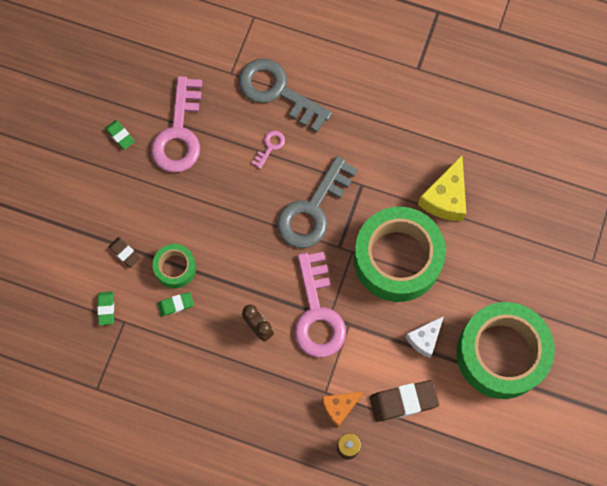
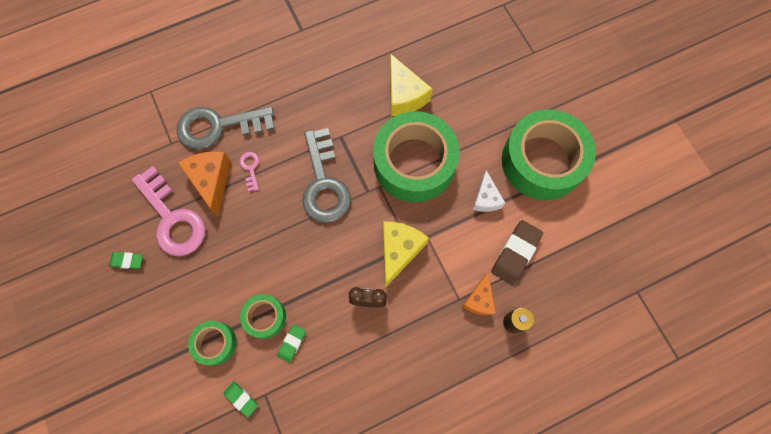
camera: 45 degrees left, 0 degrees up
(124, 253) = (215, 343): brown eraser -> green tape
(232, 130) = (211, 181): none -> orange cheese
(317, 314) = (399, 251): pink key -> yellow cheese

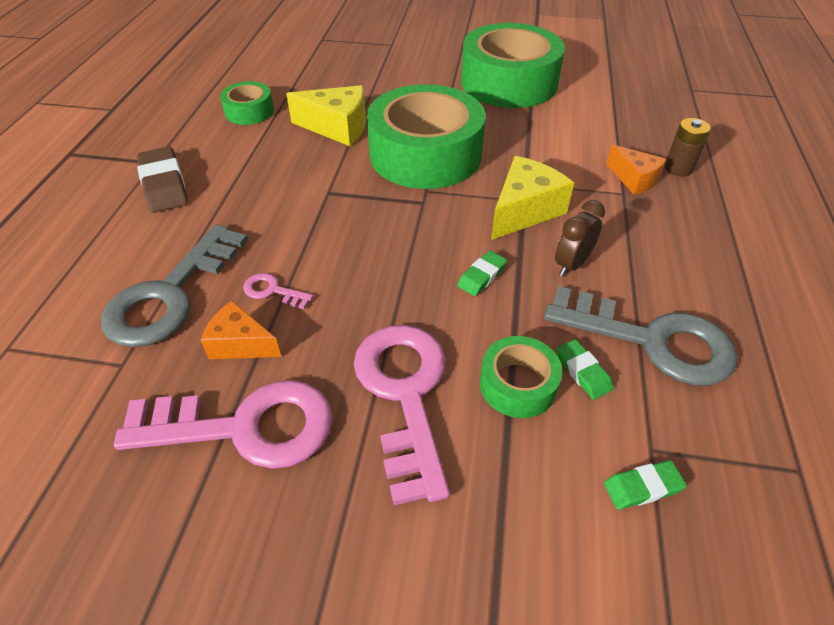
camera: 55 degrees left, 25 degrees down
(127, 261) = (249, 545): green eraser -> green eraser (482, 276)
(211, 181) = (240, 344): orange cheese -> orange cheese, size x0.65
(215, 343) = (517, 476): green tape -> green tape (249, 111)
(229, 271) = (405, 394): none -> pink key
(324, 184) = (374, 232): grey key -> grey key (652, 341)
(399, 251) = (524, 210): yellow cheese -> yellow cheese turned 75 degrees clockwise
(486, 198) = (516, 128): white cheese -> none
(515, 253) = (596, 135): brown eraser -> brown eraser (164, 185)

